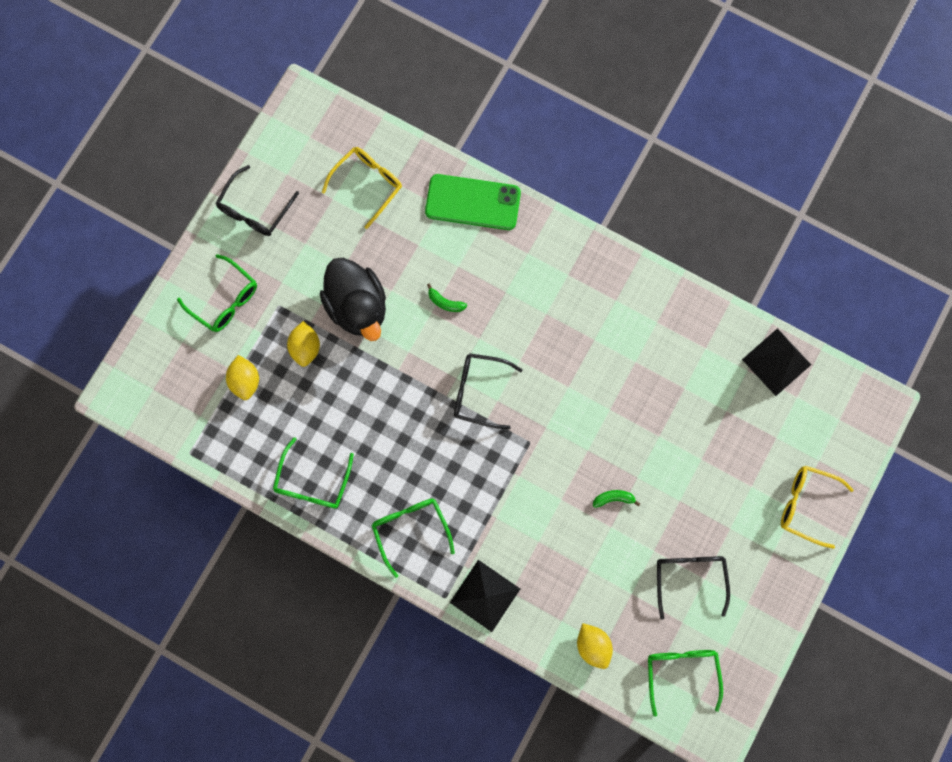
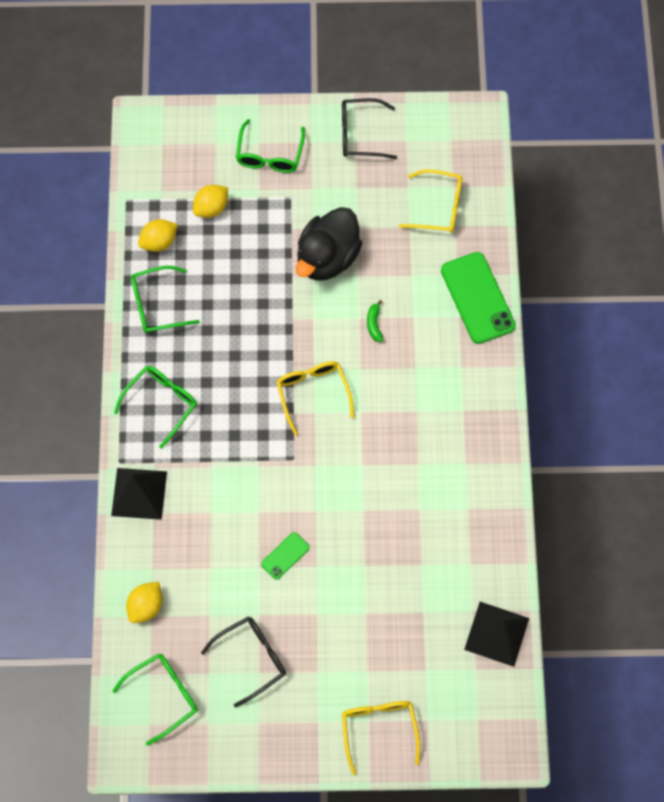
camera: 60 degrees right, 10 degrees down
(306, 347) = (267, 237): yellow lemon -> yellow lemon (159, 242)
(479, 391) = (313, 393): black glasses -> yellow glasses
(613, 498) = (285, 556): green banana -> green phone

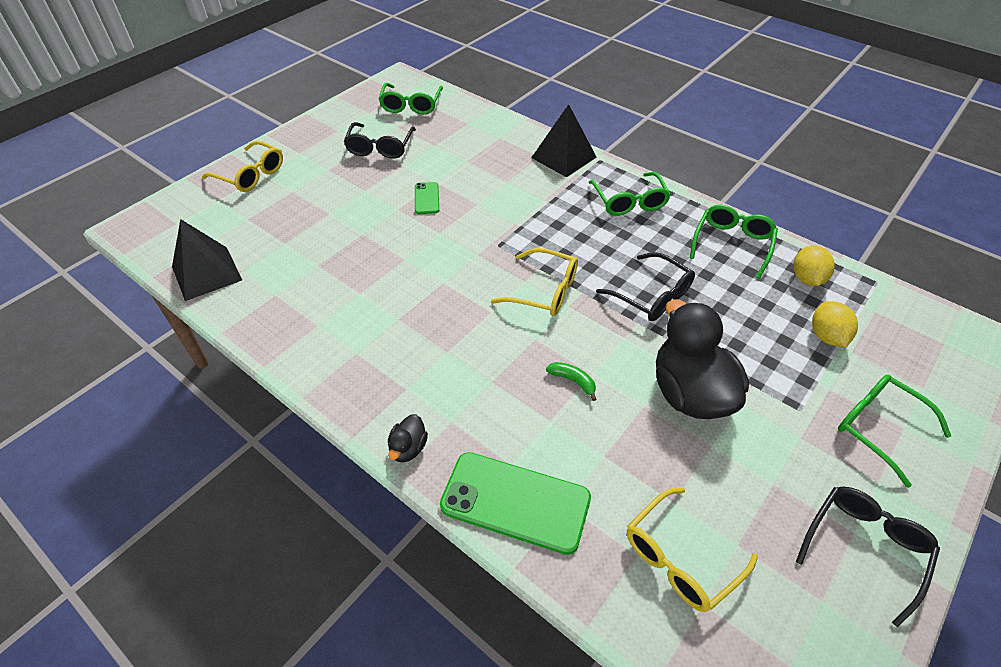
camera: 130 degrees right, 20 degrees down
(146, 606) = (477, 124): yellow lemon -> none
(259, 325) = (652, 296): none -> black glasses
(497, 375) = (408, 448): none -> black duck

